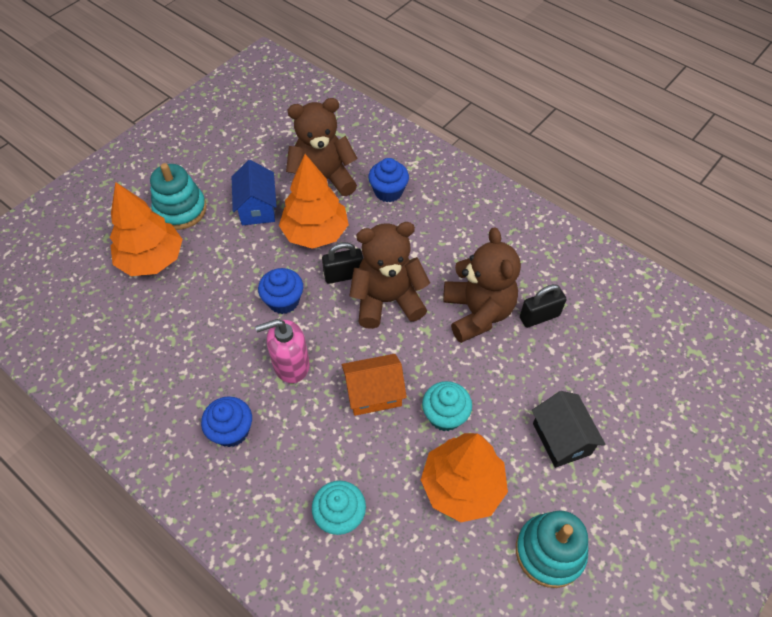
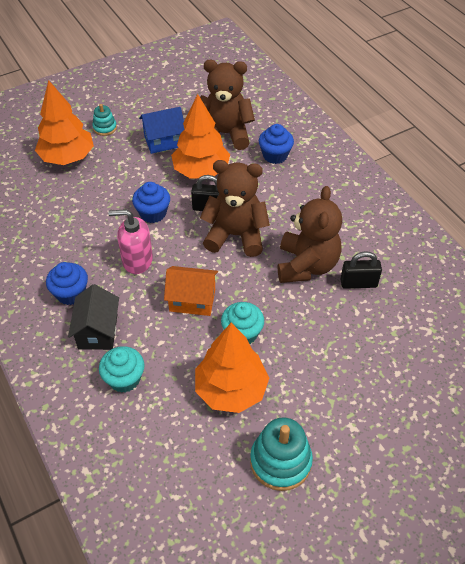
camera: 20 degrees right, 5 degrees down
(180, 210) = (105, 128): turquoise stacking toy -> turquoise stacking toy, size x0.55
(257, 208) = (164, 141): blue house -> blue house turned 60 degrees clockwise
(561, 439) = (332, 381): black house -> black house (98, 331)

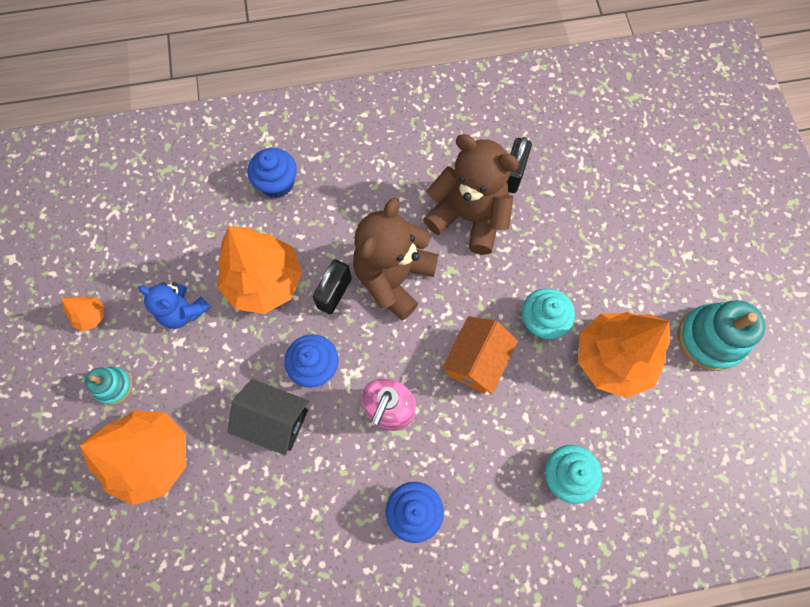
camera: 70 degrees left, 20 degrees up
(98, 331) = (486, 490): black house -> black house (275, 420)
(144, 104) = (91, 316): none -> orange tree
(164, 141) = (183, 311): blue house -> blue teddy bear
(225, 134) = (208, 228): brown teddy bear -> none

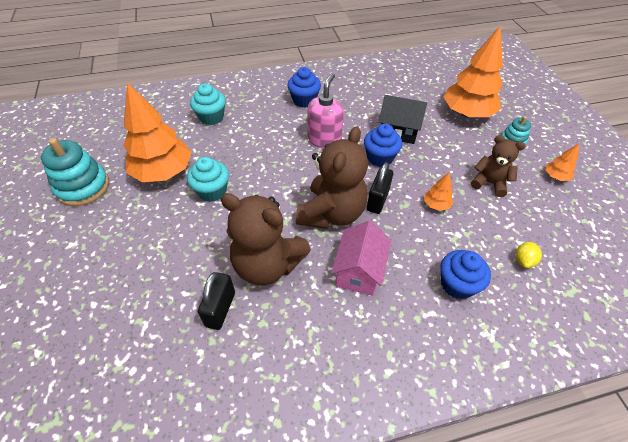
camera: 175 degrees right, 20 degrees down
(183, 311) = (489, 183): blue teddy bear -> brown teddy bear
(197, 204) = (523, 260): none -> yellow lemon
(264, 281) = (436, 205): orange tree -> orange tree, size x0.43
(373, 203) = (359, 271): none -> pink house
(476, 361) = (265, 166): orange house -> none

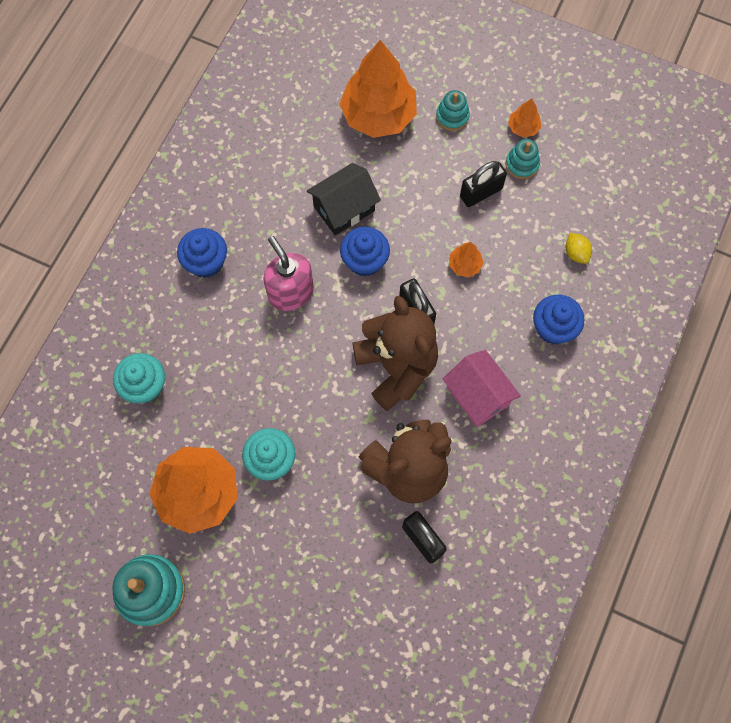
camera: 50 degrees left, 20 degrees up
(489, 183) = (481, 193): brown teddy bear -> black padlock
(534, 191) = (522, 164): none -> turquoise stacking toy

